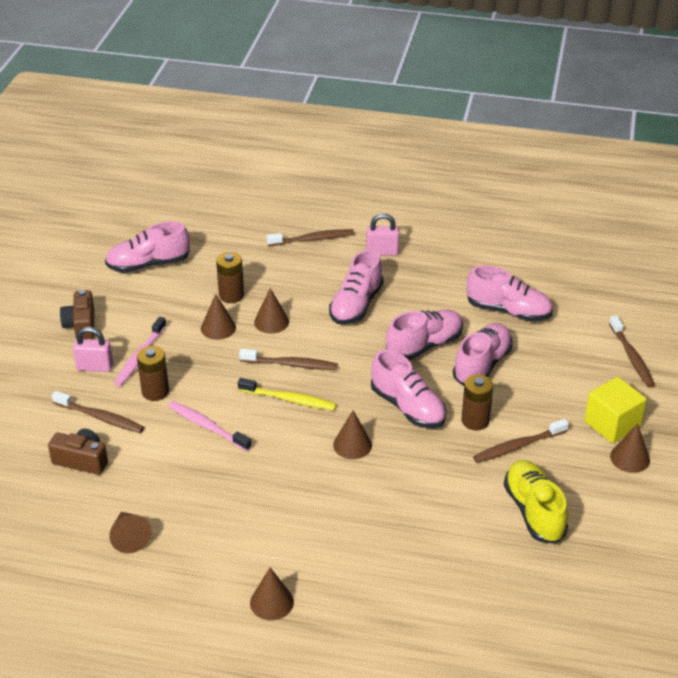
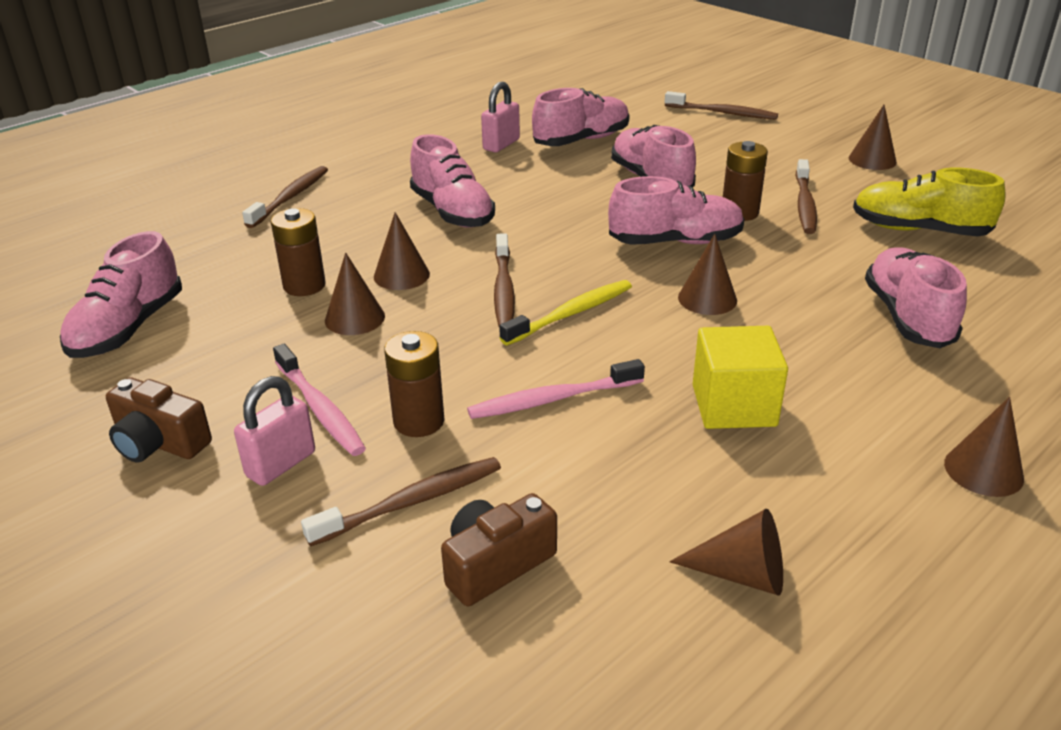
camera: 55 degrees left, 5 degrees down
(291, 364) = (503, 289): brown toothbrush -> brown toothbrush turned 135 degrees clockwise
(382, 252) = (383, 168): pink padlock -> pink padlock (501, 144)
(424, 346) = (579, 198): pink shoe -> pink shoe (907, 317)
(612, 424) = (813, 151): yellow cube -> yellow cube (734, 406)

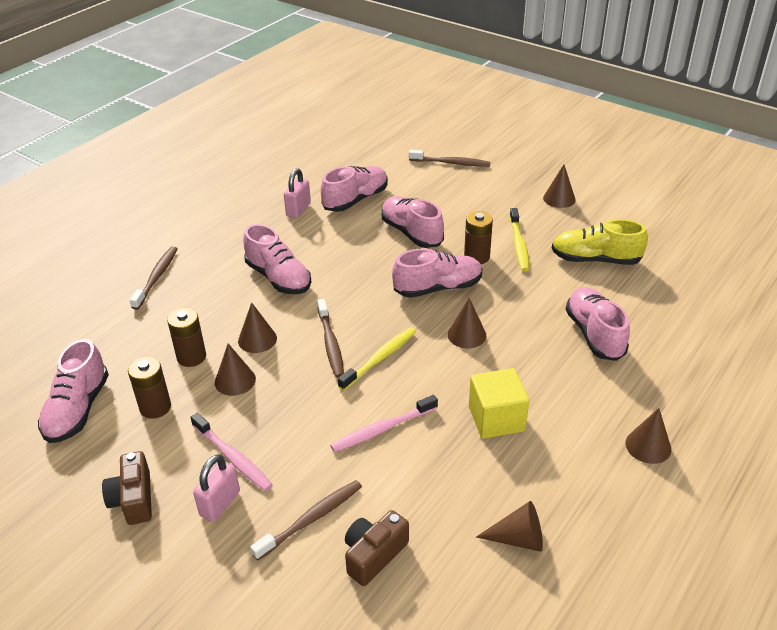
camera: 10 degrees left, 5 degrees up
(159, 443) = (133, 499): brown camera -> brown camera turned 60 degrees clockwise
(419, 421) = (300, 458): brown battery -> brown battery (155, 407)
(804, 204) = (519, 244): brown toothbrush -> yellow toothbrush

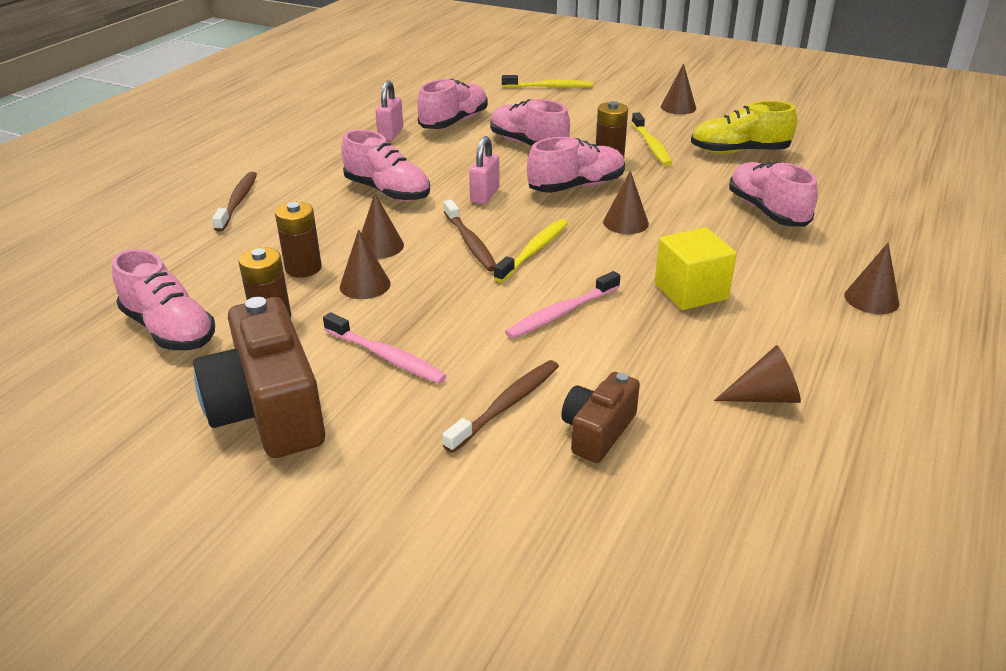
camera: 10 degrees left, 5 degrees down
(78, 409) = (169, 329): pink shoe -> pink shoe turned 45 degrees counterclockwise
(133, 499) = (268, 410): brown camera -> brown camera, size x1.83
(220, 503) = (384, 402): pink padlock -> pink padlock (485, 195)
(451, 163) = (549, 87): brown toothbrush -> yellow toothbrush

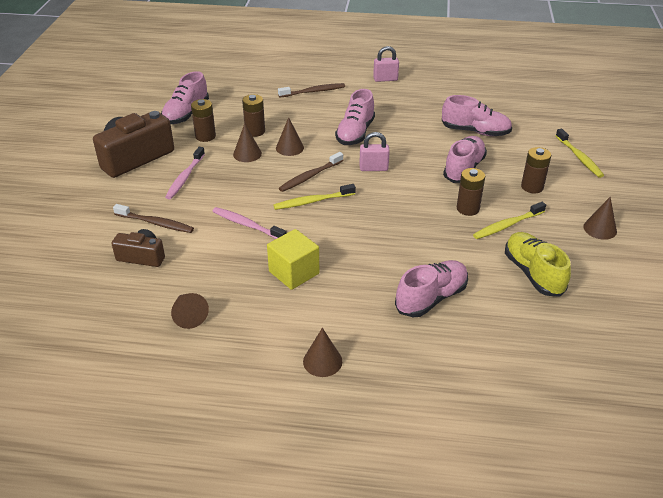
camera: 70 degrees right, 5 degrees up
(391, 134) = (436, 113): pink padlock -> pink padlock (385, 79)
(534, 251) = (312, 201): yellow toothbrush -> yellow toothbrush turned 150 degrees clockwise
(576, 186) = (411, 202): pink shoe -> none
(588, 119) = (532, 187): none -> brown battery
(625, 223) = (371, 232): brown cone -> none

